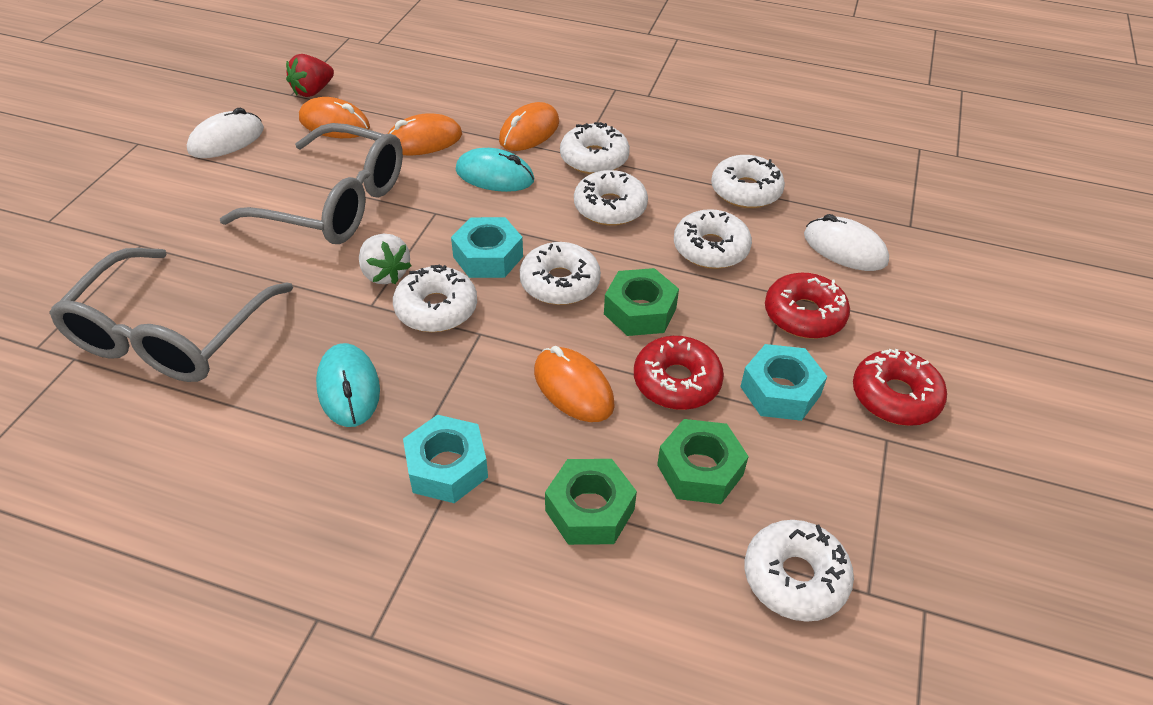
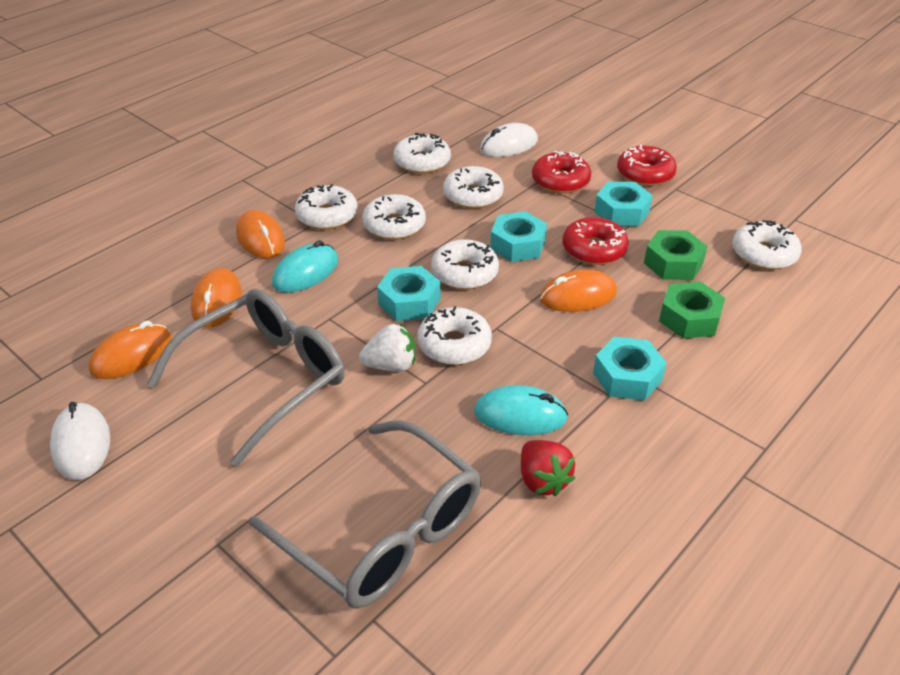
camera: 65 degrees left, 5 degrees down
(313, 91) = (54, 360): red strawberry -> red strawberry (542, 480)
(640, 311) = (518, 245): green nut -> turquoise nut

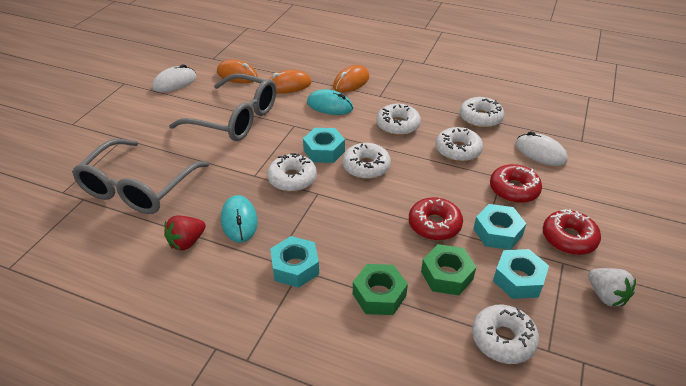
camera: 70 degrees right, 0 degrees up
(327, 215) = (389, 97): white donut -> none
(391, 365) = (263, 158): white strawberry -> white strawberry (606, 296)
(518, 245) = (413, 184): turquoise nut -> turquoise nut (518, 279)
(578, 296) = (372, 226): orange mouse -> none

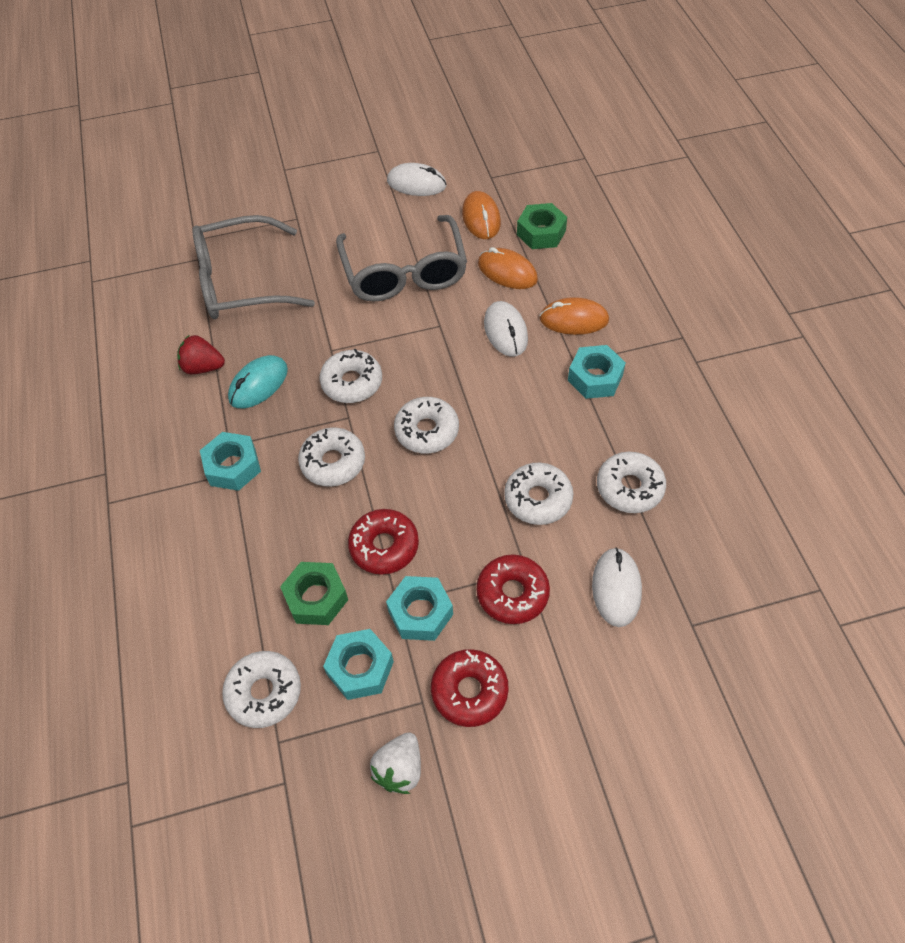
camera: 55 degrees right, 15 degrees up
(324, 151) = (420, 378): turquoise nut -> turquoise nut (595, 378)
(330, 106) = (505, 331): turquoise mouse -> white mouse
(379, 295) = (247, 555): green nut -> green nut (541, 233)
(398, 125) = (530, 414): white donut -> white donut (333, 462)

